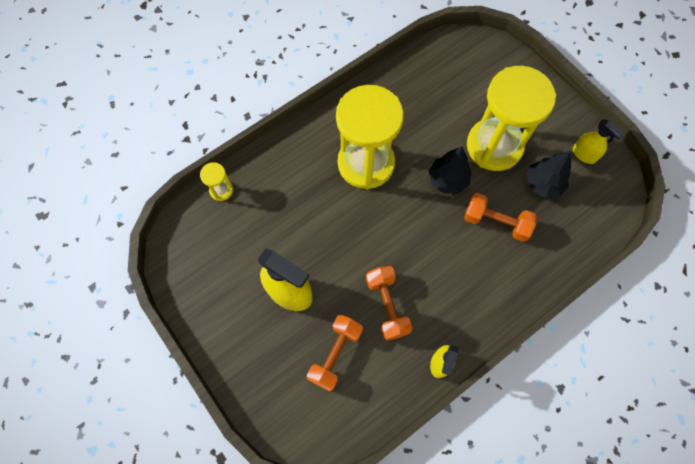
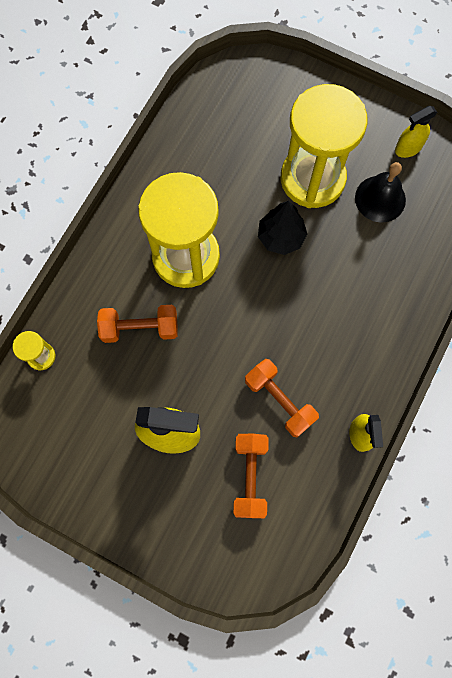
camera: 25 degrees left, 5 degrees up
(496, 222) = (350, 261): orange dumbbell -> orange dumbbell (140, 328)
(543, 184) = (380, 198): black tree -> black bell
(584, 154) = (408, 148): yellow spray bottle -> yellow spray bottle turned 135 degrees clockwise

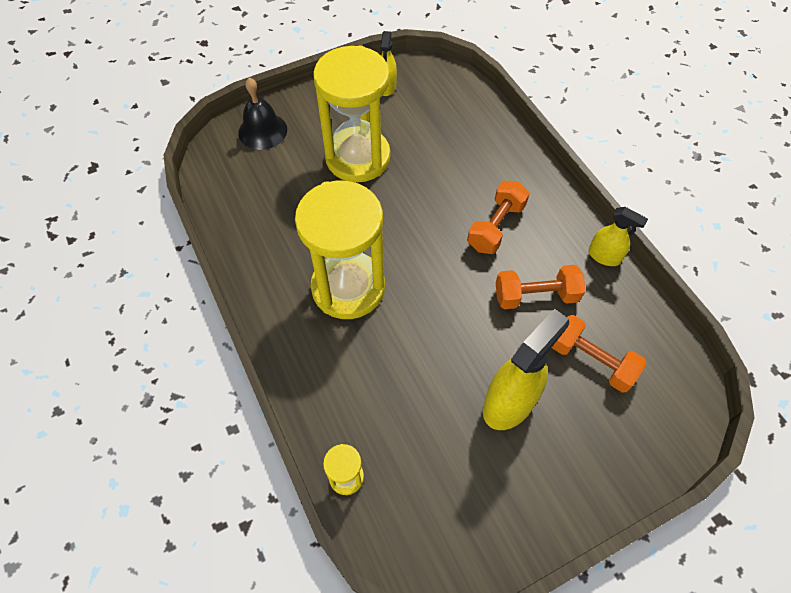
camera: 55 degrees left, 15 degrees down
(140, 328) = (387, 367): orange dumbbell -> orange dumbbell (496, 227)
(281, 237) = (390, 208): black tree -> none
(380, 198) = (413, 126): black bell -> black bell (262, 131)

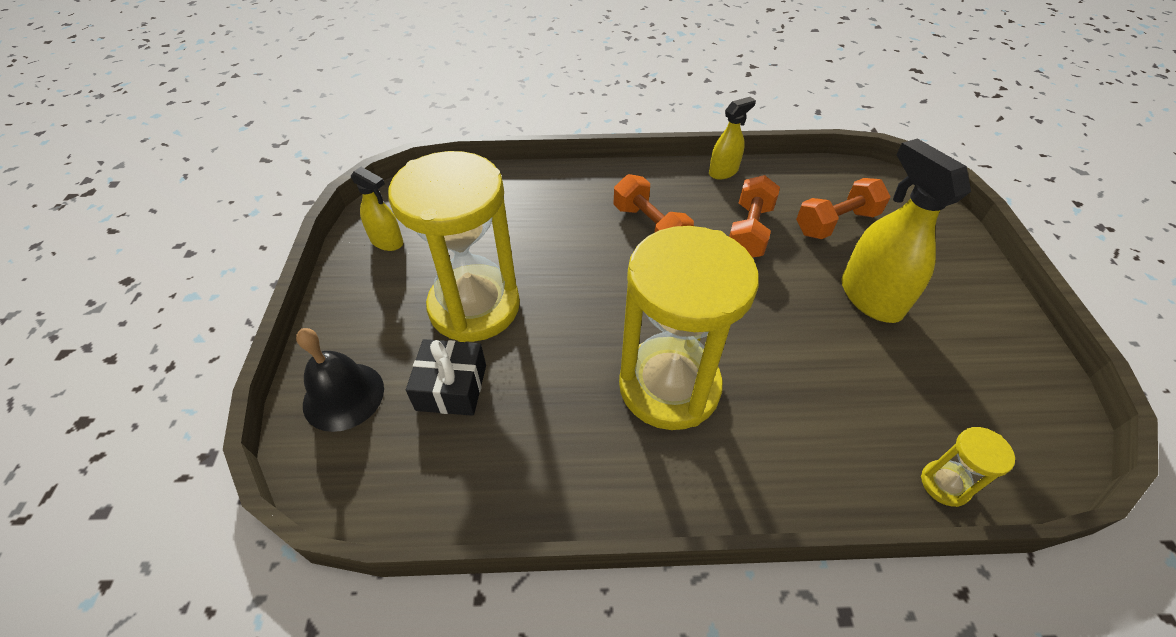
camera: 65 degrees left, 10 degrees down
(292, 176) = (451, 387): none -> black gift

